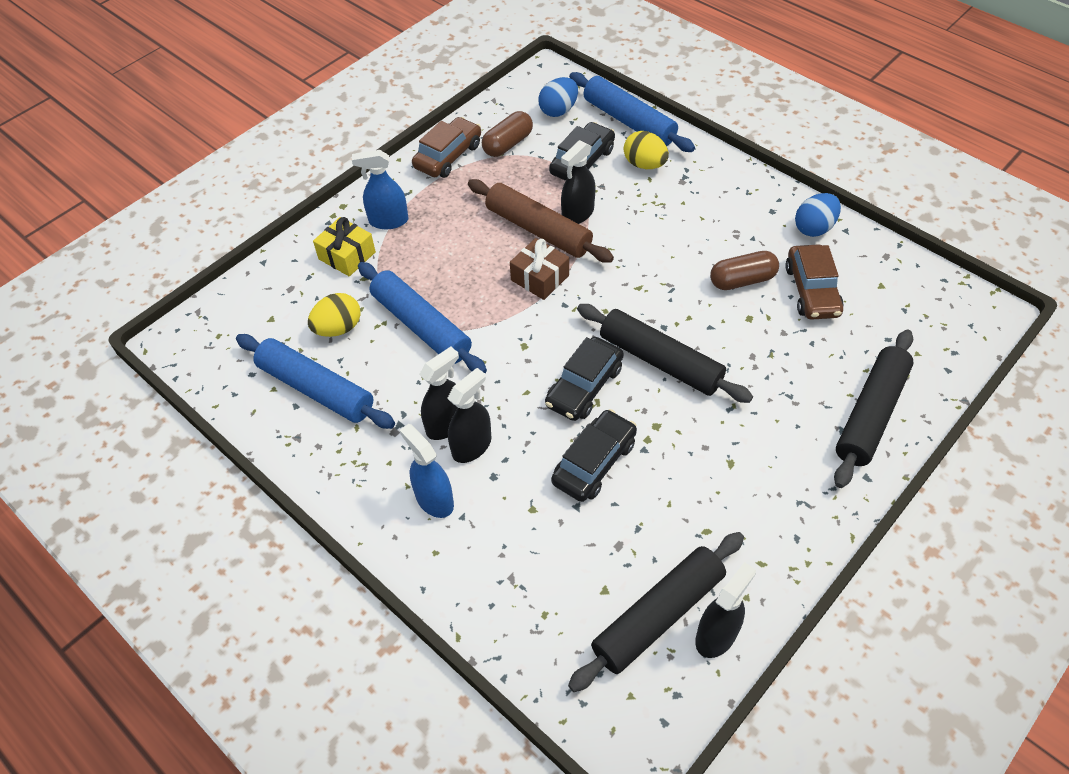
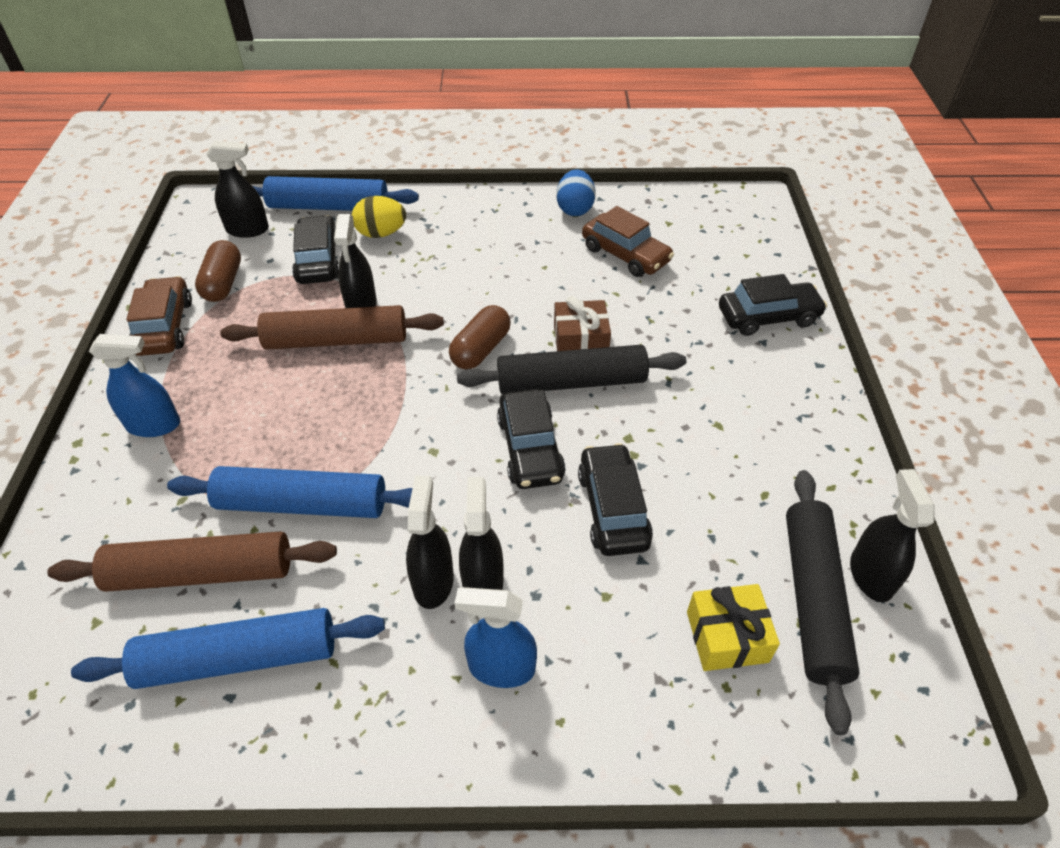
camera: 45 degrees left, 5 degrees down
(338, 328) = (201, 572): yellow egg -> brown rolling pin
(347, 255) = (135, 489): yellow gift -> yellow gift (727, 636)
(388, 221) = (154, 425): blue spray bottle -> blue spray bottle turned 135 degrees counterclockwise
(540, 278) = (383, 381): brown gift -> brown gift (580, 341)
(558, 110) = (248, 230): blue egg -> black spray bottle
(742, 280) = (565, 278): brown capsule -> brown capsule (481, 349)
(871, 414) = (768, 317): black rolling pin -> black car

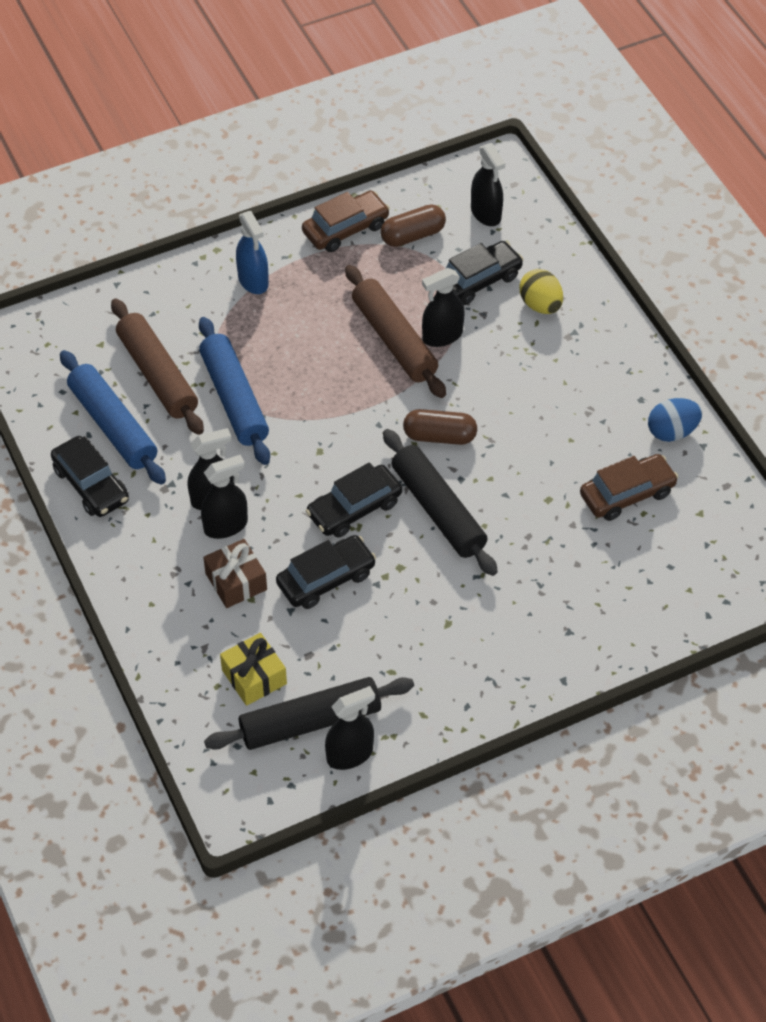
camera: 65 degrees right, 5 degrees up
(328, 207) = (552, 250): blue rolling pin -> none
(501, 667) = (171, 560): blue spray bottle -> none
(580, 341) = (490, 499): brown gift -> brown gift (236, 581)
(625, 254) = (627, 494): brown car -> brown car turned 135 degrees counterclockwise
(768, 317) = (605, 628): black car -> black car (91, 485)

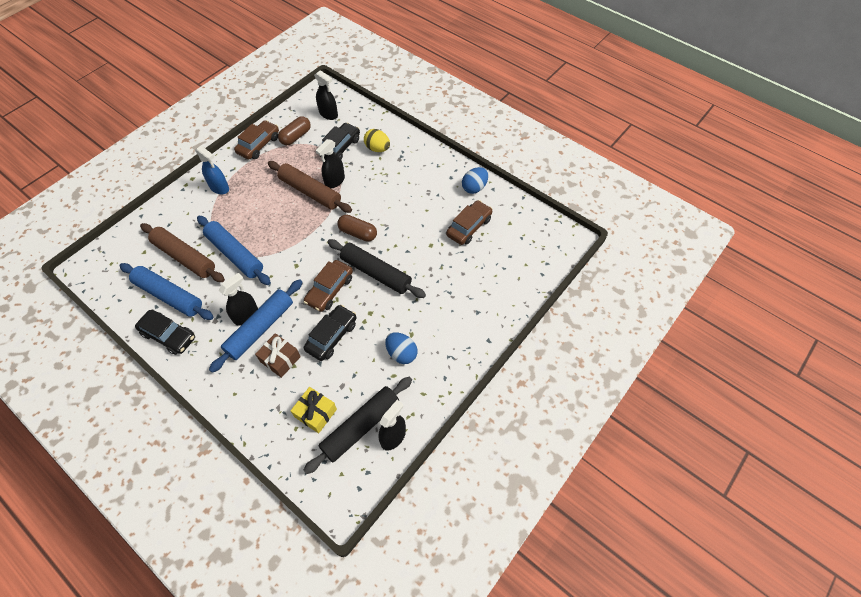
camera: 25 degrees left, 5 degrees up
(226, 526) = (260, 328): black spray bottle -> blue rolling pin
(354, 508) = (330, 290): black car -> brown car
(419, 645) = (401, 353): none -> blue egg
(439, 436) = (358, 233): brown capsule -> brown capsule turned 45 degrees clockwise

